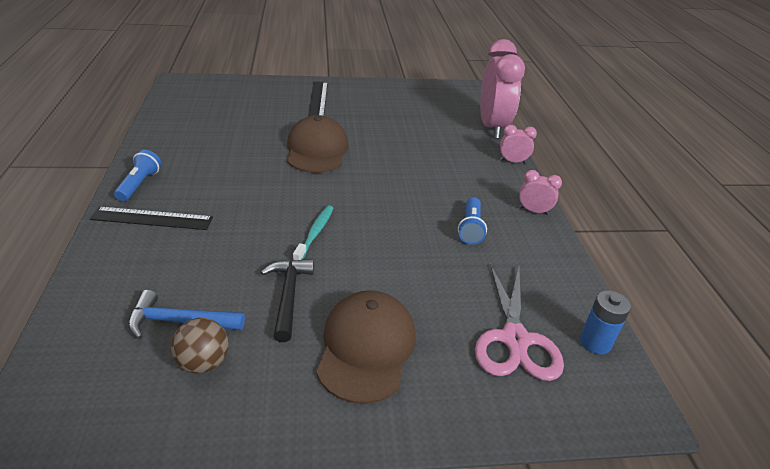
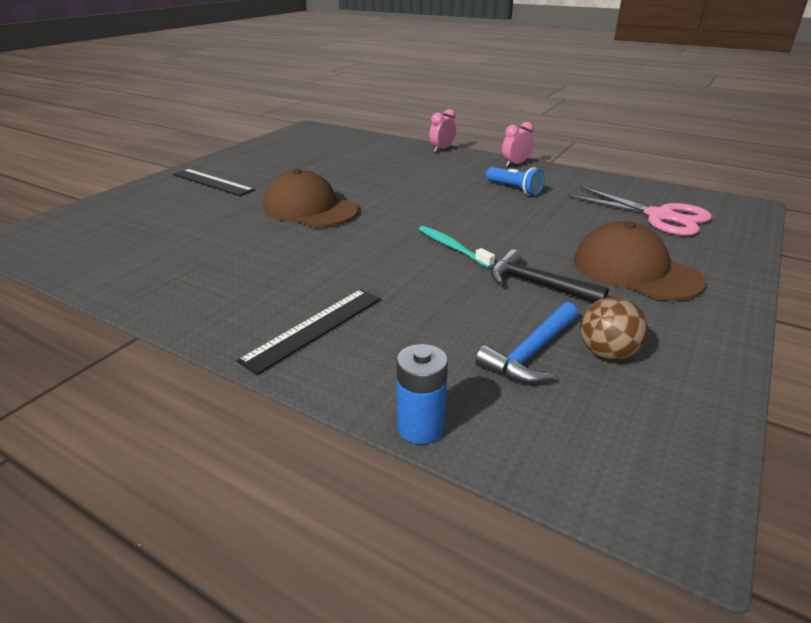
camera: 50 degrees left, 5 degrees down
(139, 184) = (224, 321): blue flashlight -> none
(492, 127) = (383, 140): pink clock -> none
(595, 342) = (677, 195): blue battery -> blue battery (420, 427)

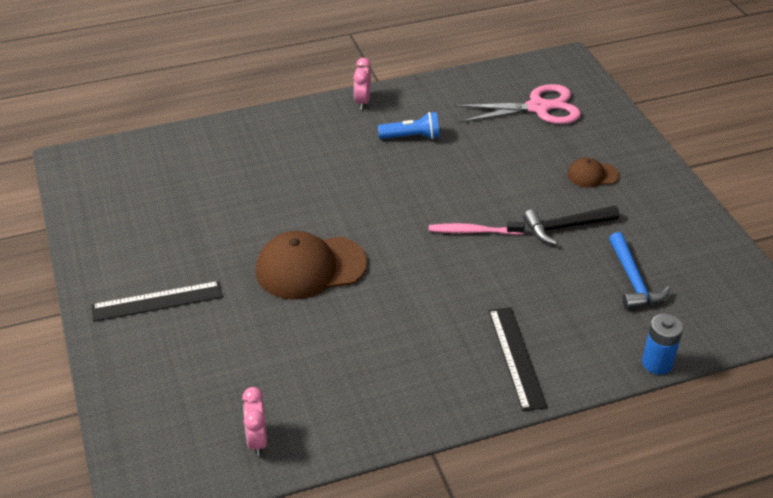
camera: 50 degrees left, 10 degrees up
(442, 149) = (270, 117): pink clock -> pink clock (257, 440)
(452, 247) = (473, 231): turquoise toothbrush -> pink toothbrush
(607, 353) = (660, 252): brown ball -> none
(635, 270) = (592, 175): brown cap -> brown cap, size x0.51

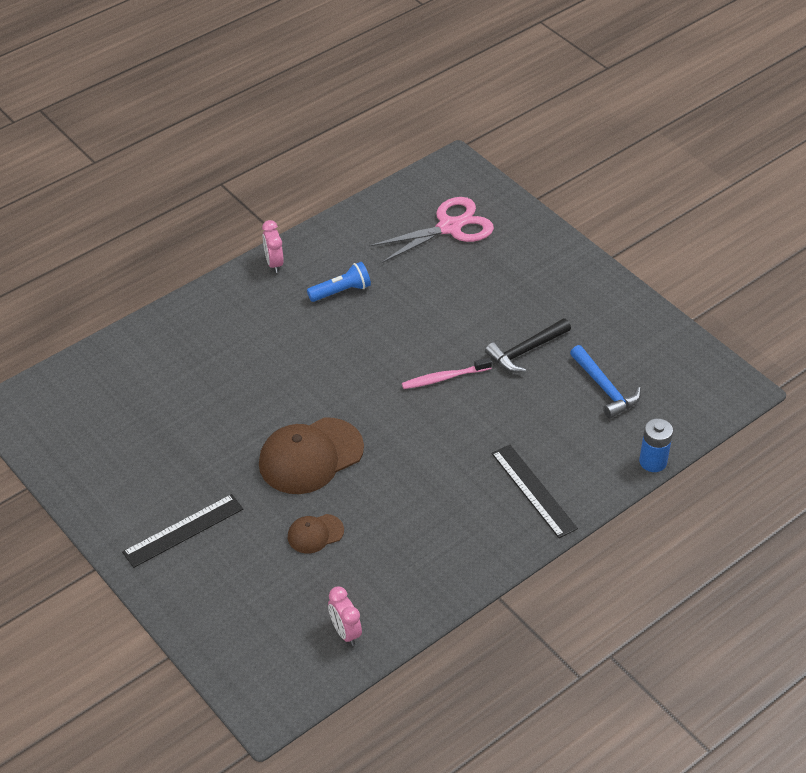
camera: 20 degrees left, 5 degrees up
(592, 175) = (528, 289): brown cap -> brown cap (315, 534)

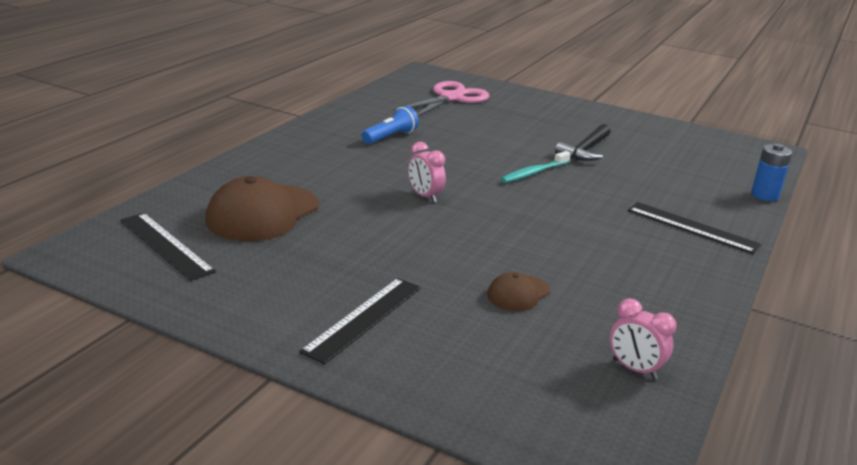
camera: 25 degrees left, 20 degrees down
(78, 413) = (165, 245): none -> black ruler
(274, 263) = (313, 128): pink clock -> pink clock (425, 196)
(310, 456) = (458, 238): brown cap -> brown cap (262, 213)
(444, 378) = (534, 173): pink toothbrush -> turquoise toothbrush
(605, 388) = (673, 162): blue hammer -> none

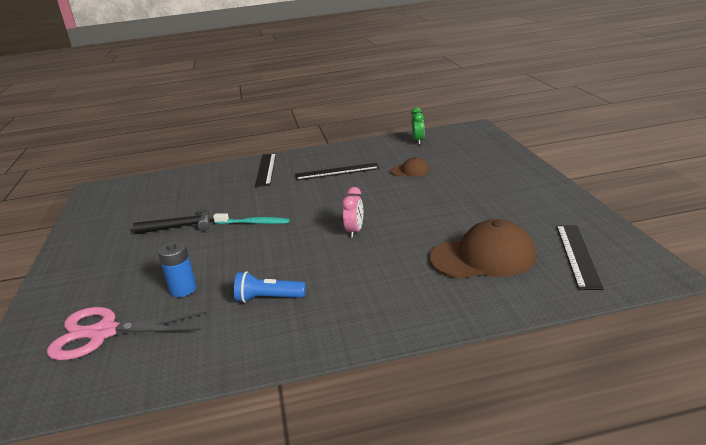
camera: 125 degrees left, 0 degrees up
(364, 318) = (498, 182): black ruler -> black ruler (337, 171)
(634, 369) = (418, 141): pink clock -> green clock
(764, 195) = (189, 170): blue battery -> blue battery (183, 289)

